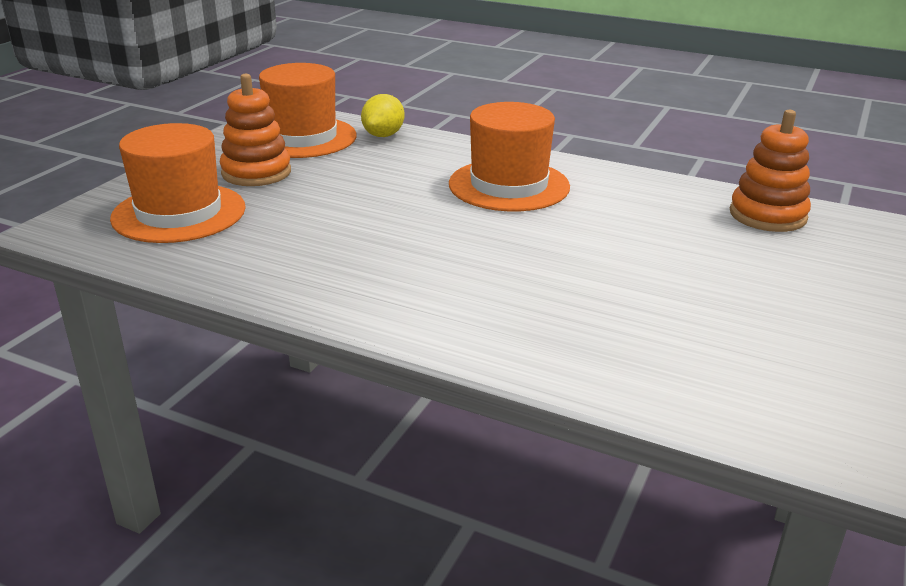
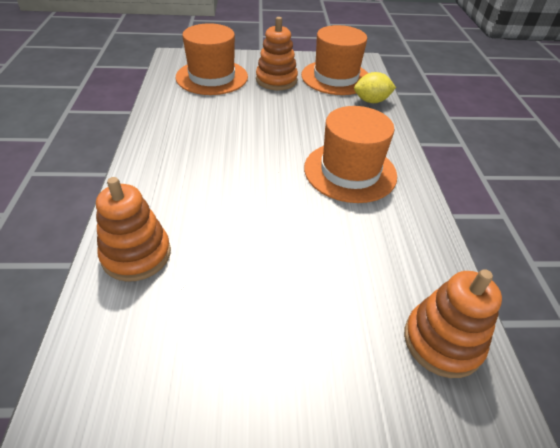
camera: 60 degrees right, 15 degrees up
(556, 346) = (136, 254): none -> orange stacking toy

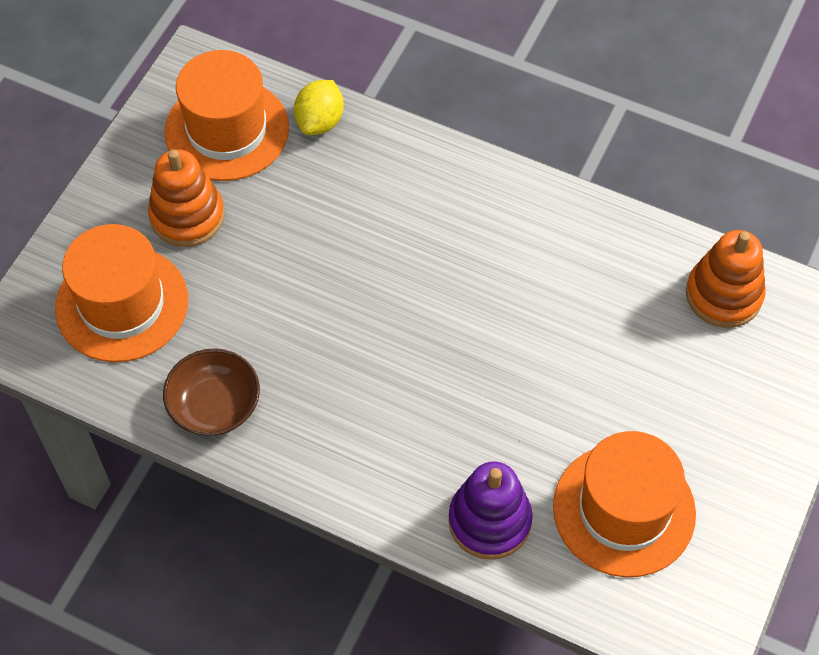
camera: 60 degrees left, 15 degrees up
(136, 254) = (489, 521): orange stacking toy -> purple stacking toy
(168, 117) = (215, 406): none -> brown bowl
(350, 171) = (460, 238): orange hat -> orange hat (624, 510)

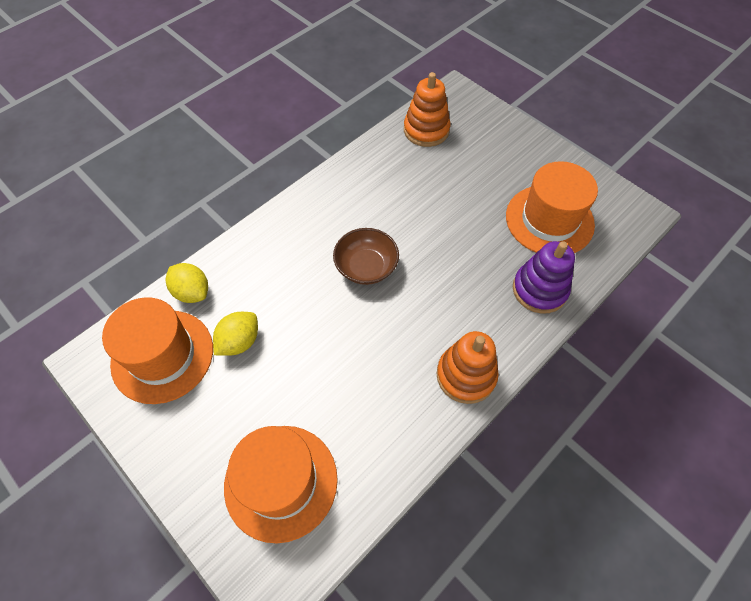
camera: 70 degrees left, 0 degrees up
(187, 216) = (224, 407): orange stacking toy -> orange stacking toy (466, 375)
(215, 406) = (399, 435): brown bowl -> brown bowl (366, 267)
(273, 197) = (239, 341): none -> yellow lemon

